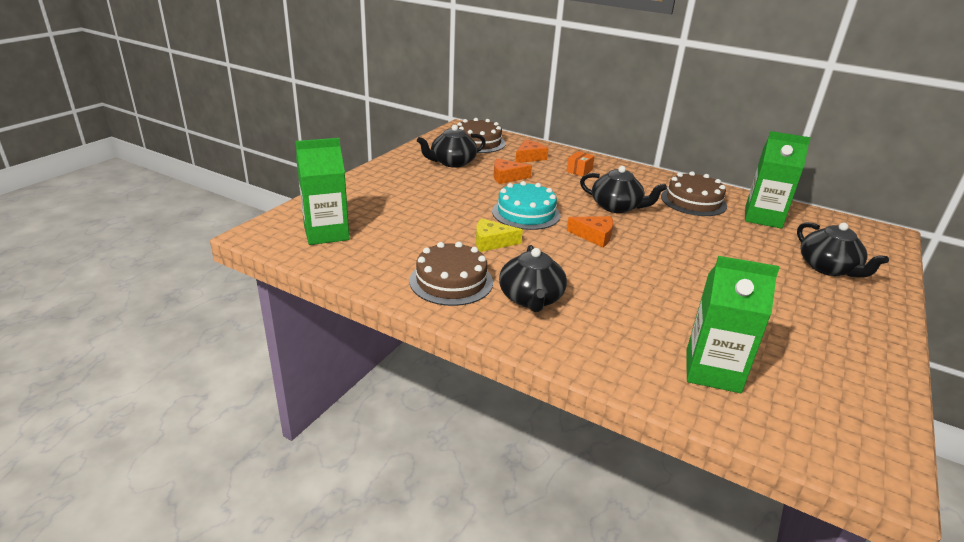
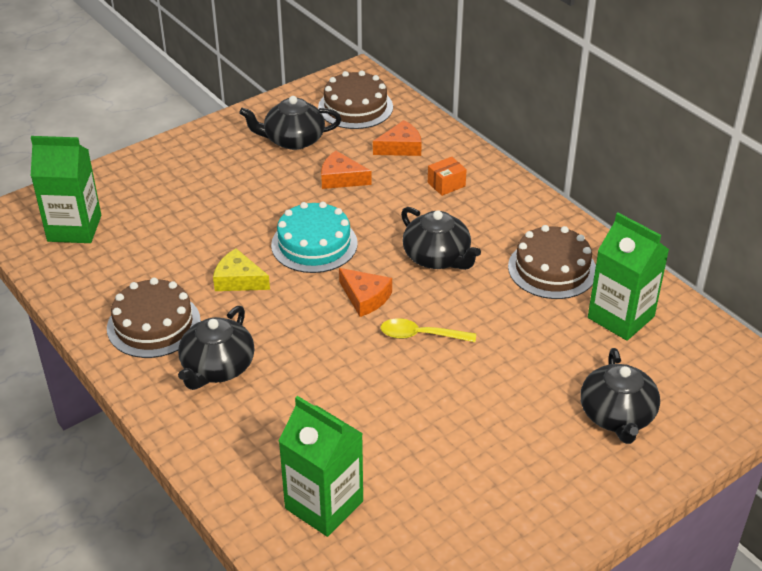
camera: 25 degrees right, 10 degrees up
(655, 250) = (421, 335): none -> yellow spoon

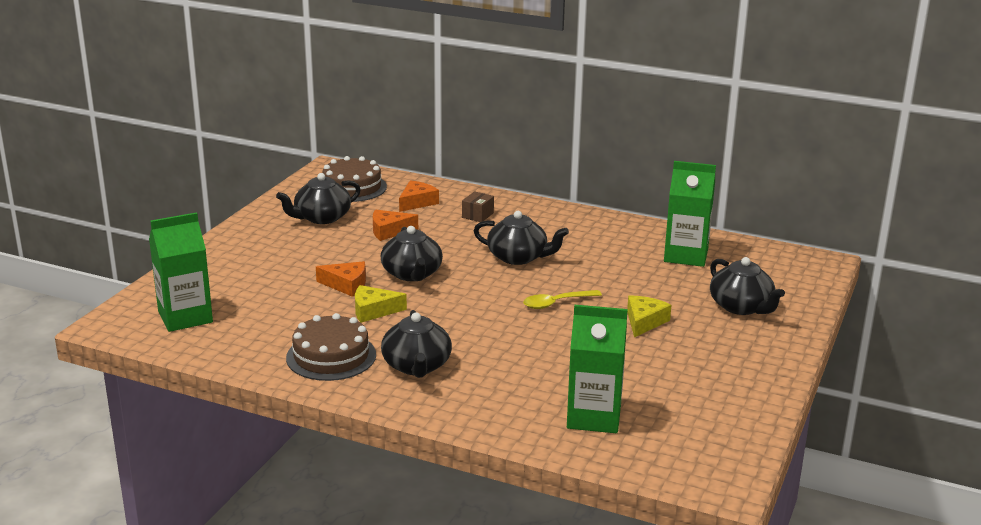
camera: 30 degrees left, 15 degrees down
(314, 244) = (412, 274): turquoise cake -> black teapot
(365, 298) = (489, 294): orange cheese -> orange cheese (346, 285)
(446, 184) = (477, 215): orange box -> brown box
(489, 396) = (644, 322): none -> yellow cheese
(552, 269) = (609, 242): brown cake -> none

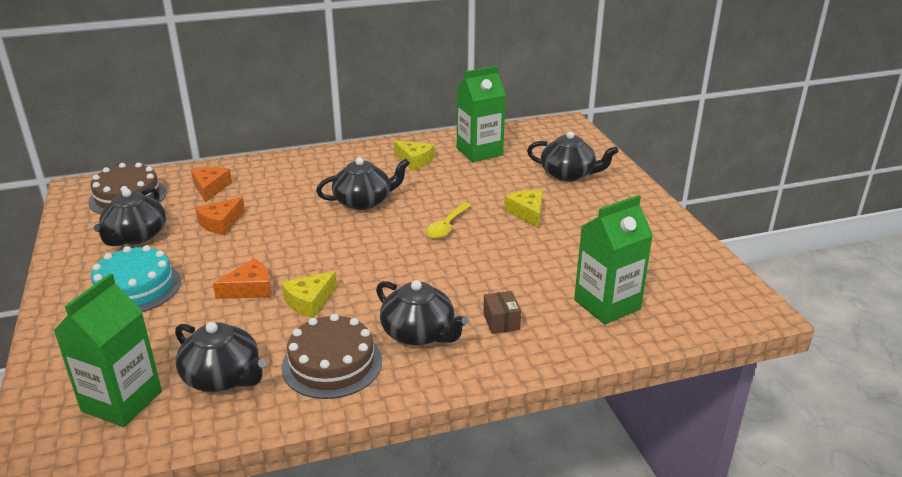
camera: 40 degrees left, 5 degrees up
(277, 252) = (135, 288): none -> turquoise cake
(412, 274) = (296, 252): black teapot -> black teapot (223, 377)
(477, 215) = (280, 179): brown box -> brown box (501, 322)
(612, 241) = (414, 160): none -> yellow cheese

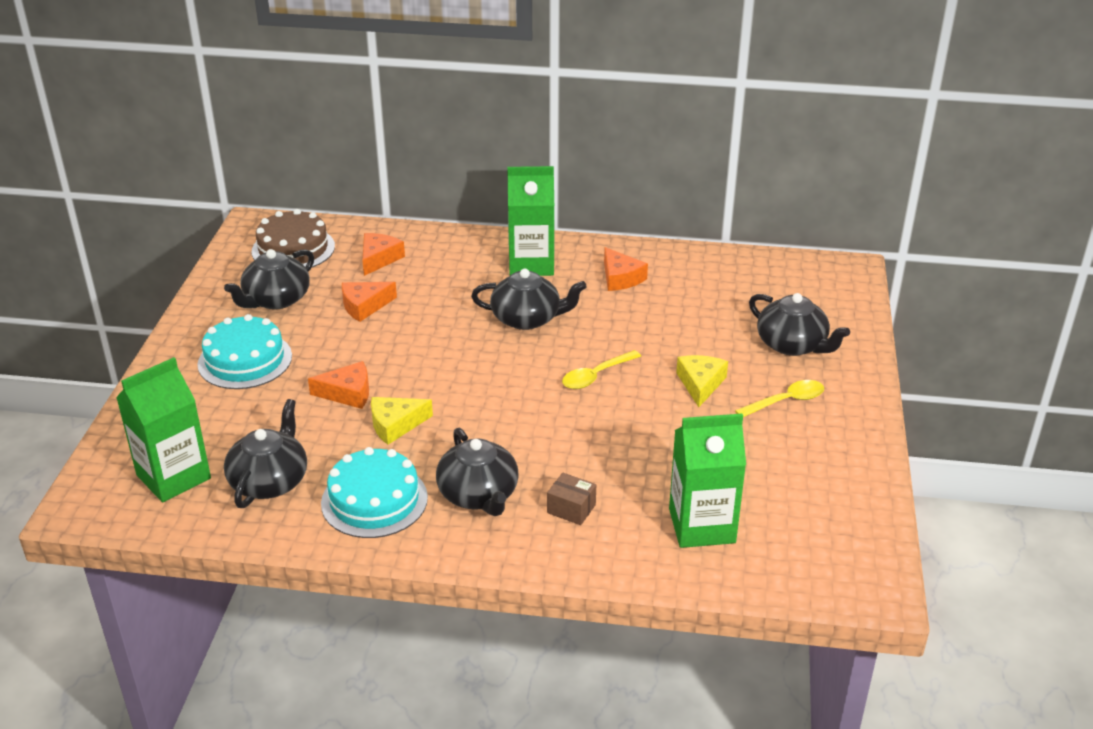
camera: 25 degrees right, 5 degrees up
(223, 377) = (270, 481): black teapot -> black teapot turned 135 degrees counterclockwise
(332, 364) = (374, 500): brown cake -> turquoise cake
(414, 160) = (620, 278): yellow cheese -> orange cheese
(479, 152) = (706, 285): green carton -> green carton (531, 264)
(501, 322) = (571, 509): brown box -> brown box turned 75 degrees counterclockwise
(594, 209) = (786, 401): none -> yellow spoon

